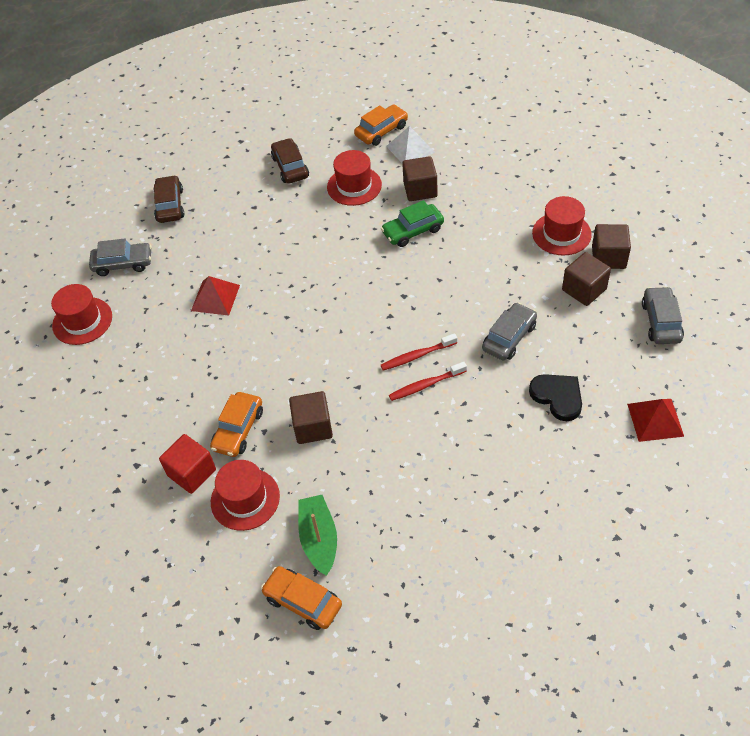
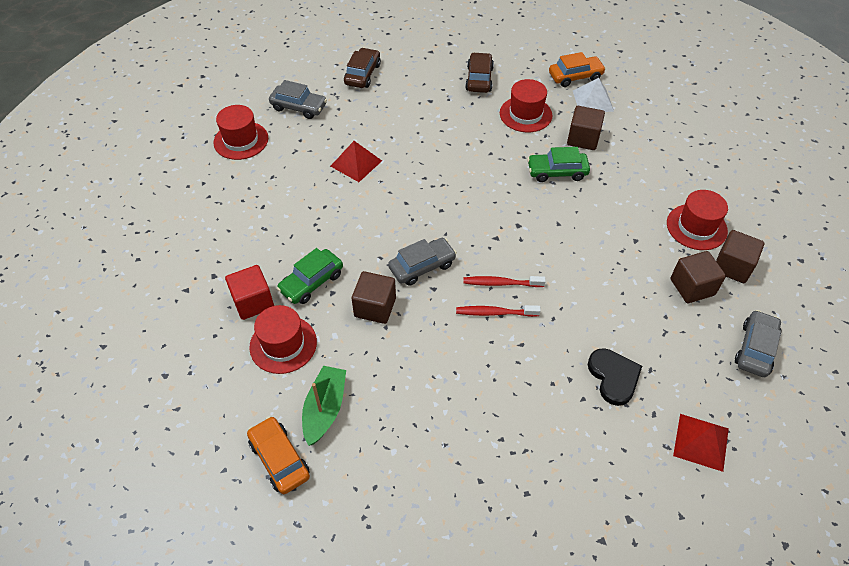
camera: 20 degrees right, 0 degrees up
(238, 430) = (311, 282): orange car -> green car
(509, 337) = (595, 302): grey car -> grey car (422, 266)

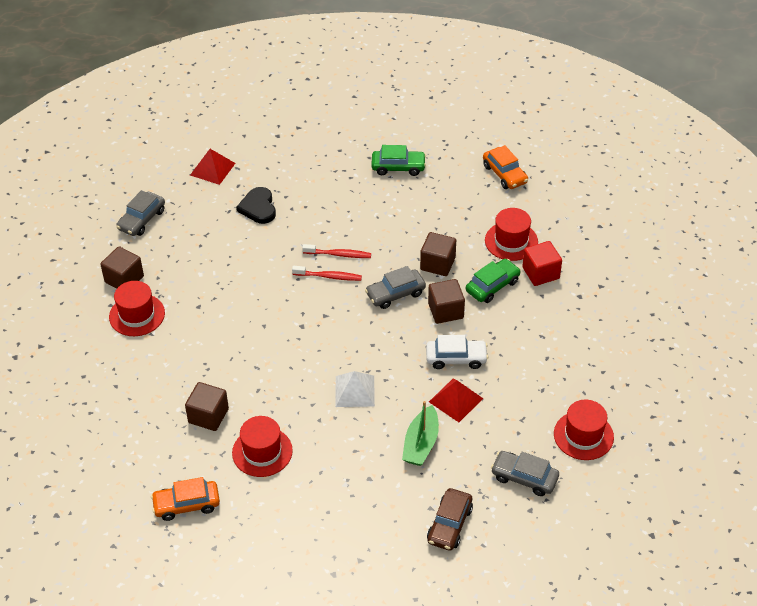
camera: 175 degrees left, 5 degrees down
(325, 409) = (475, 199): green boat -> green boat (421, 443)
(355, 201) = (456, 358): none -> white car
(479, 79) = (305, 508): brown car -> none
(557, 172) = (249, 378): green car -> green car (398, 167)
(593, 101) = (179, 466): white pyramid -> white pyramid (355, 391)
(692, 287) = (167, 265): brown cube -> brown cube (445, 311)

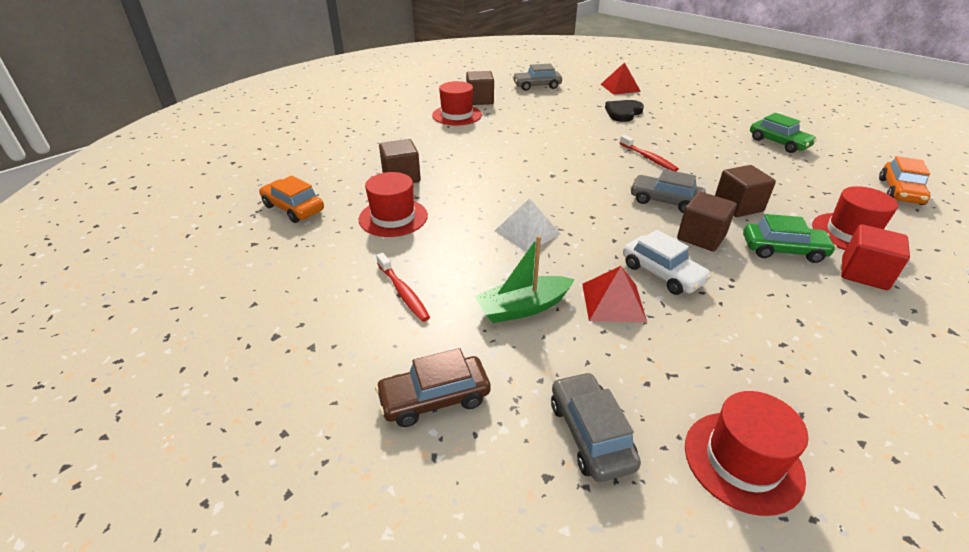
camera: 50 degrees right, 10 degrees down
(328, 276) = (620, 164): red toothbrush -> red toothbrush (403, 292)

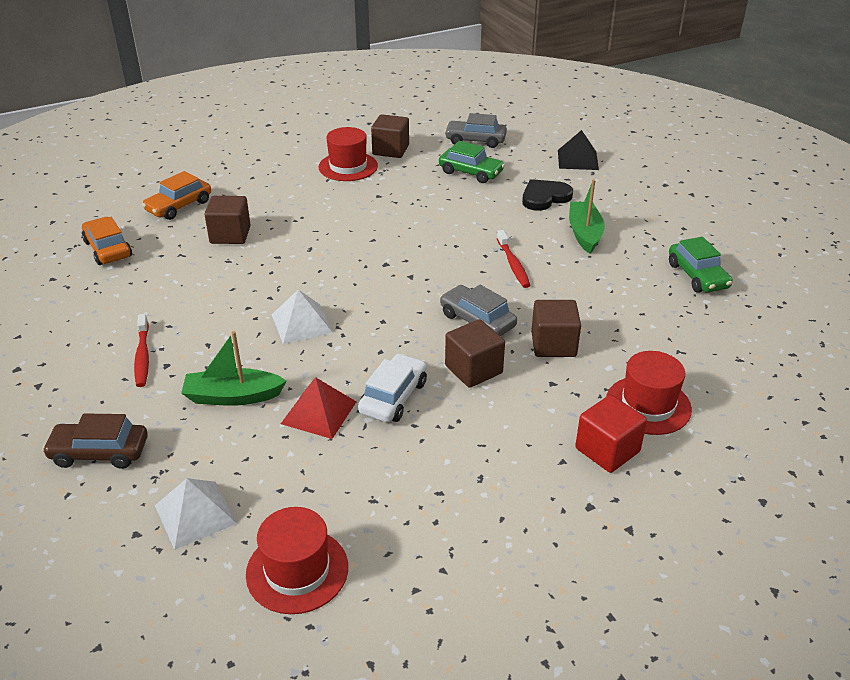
camera: 20 degrees right, 0 degrees up
(393, 217) = (189, 279): red hat -> none
(590, 434) = (195, 514): grey car -> white pyramid
(620, 87) = (577, 159): red pyramid -> black pyramid
(662, 273) = (393, 397): white car -> white car turned 135 degrees counterclockwise
(675, 130) = (584, 233): none -> green boat
(783, 250) = (547, 404): green car -> green car (471, 172)
(900, 191) = (776, 371): orange car -> orange car (179, 206)

